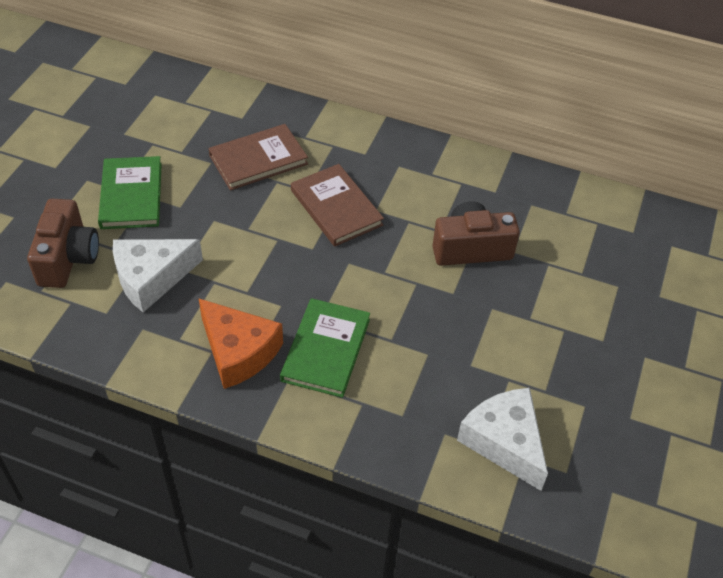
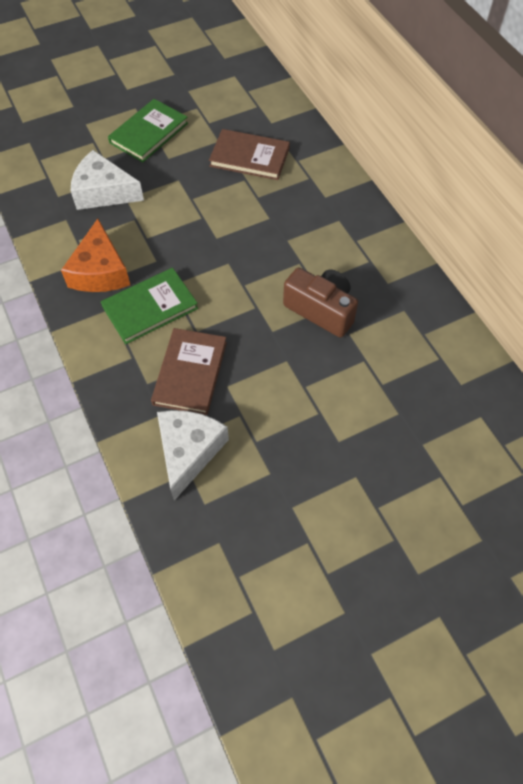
camera: 45 degrees right, 10 degrees up
(68, 258) = (74, 149): brown camera -> none
(336, 207) = (262, 221): brown book -> brown book (190, 373)

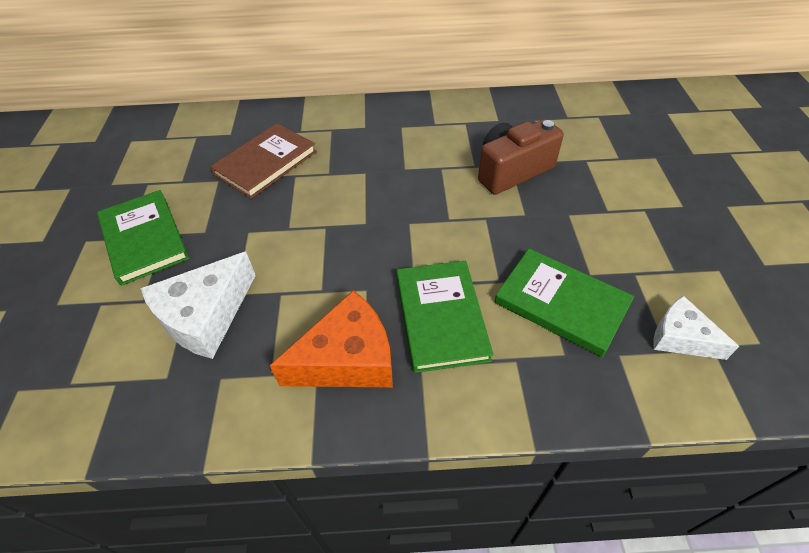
camera: 65 degrees left, 10 degrees down
(100, 271) = (347, 358): orange cheese -> orange cheese turned 45 degrees counterclockwise
(189, 451) = (681, 337): white cheese -> white cheese, size x0.62
(190, 373) = (561, 303): brown book -> green book

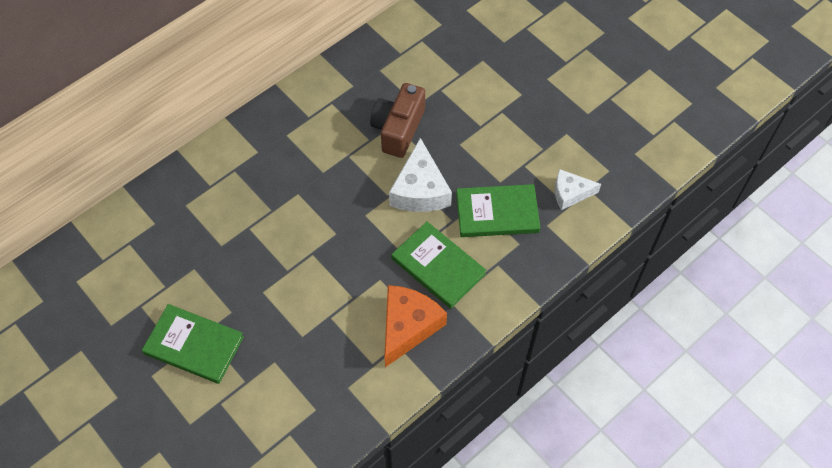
camera: 40 degrees left, 10 degrees up
(205, 316) = (298, 362): white cheese -> white cheese (420, 190)
(265, 163) = (214, 231): brown book -> none

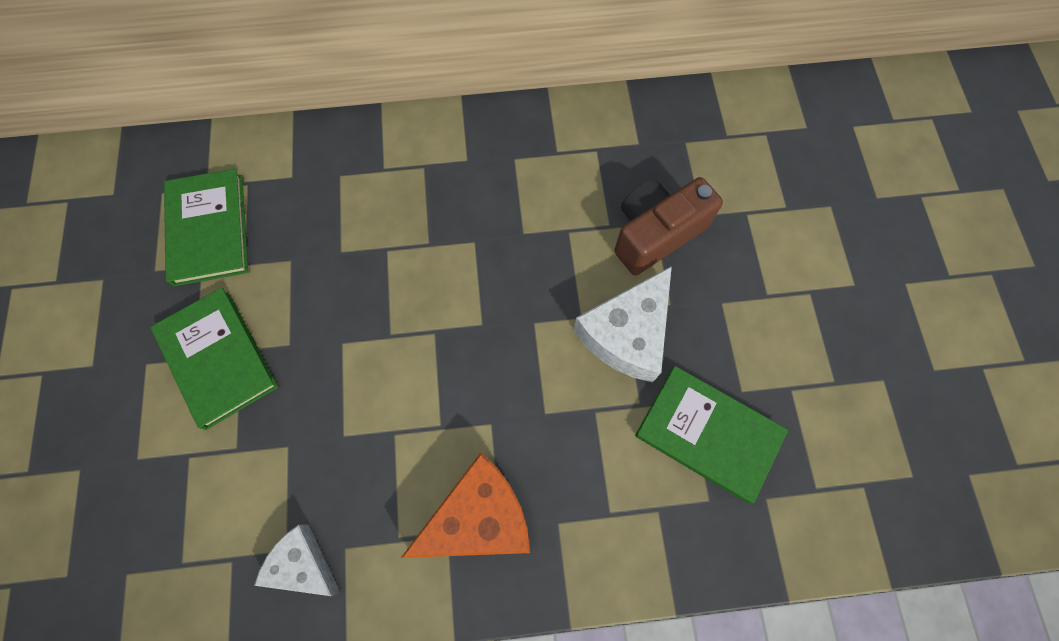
camera: 35 degrees right, 10 degrees up
(438, 266) = (577, 458): green book -> green book (209, 229)
(570, 193) = (832, 473): white cheese -> white cheese (302, 564)

